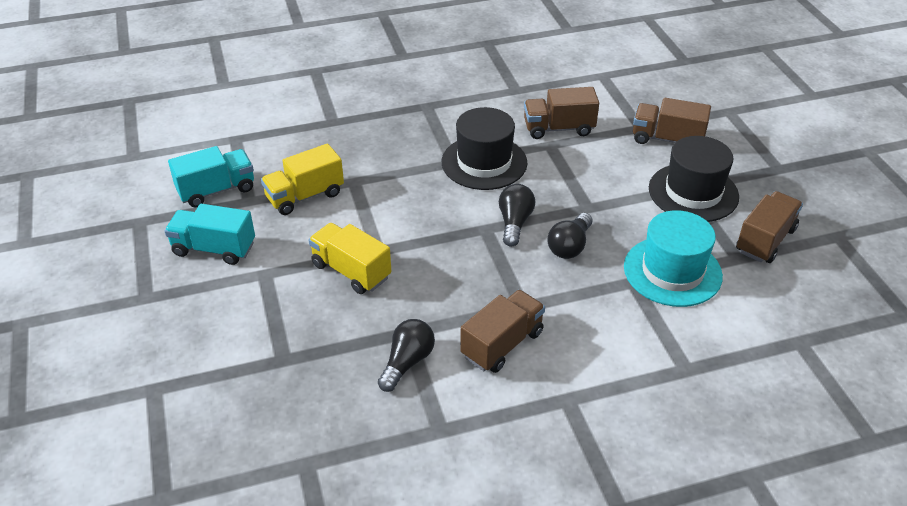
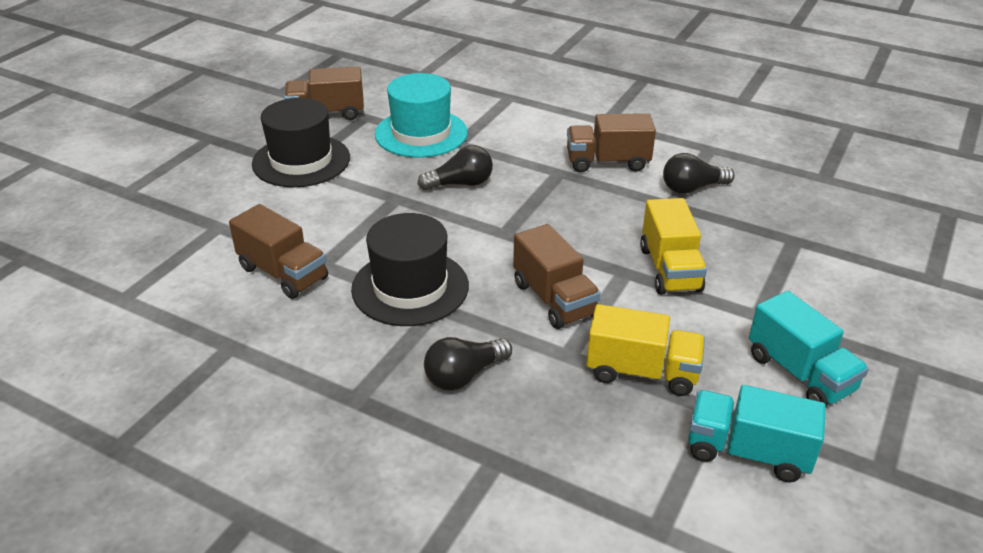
camera: 135 degrees left, 5 degrees down
(514, 223) = (474, 222): black light bulb -> black light bulb (464, 375)
(667, 139) = (225, 204): brown truck -> brown truck (554, 299)

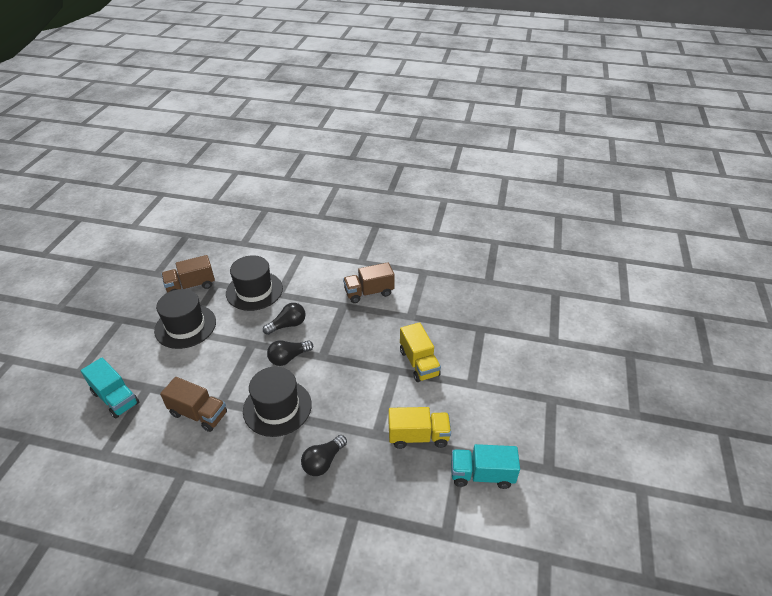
camera: 15 degrees left, 5 degrees up
(421, 133) = (254, 291): turquoise hat -> black hat
(554, 299) = (360, 397): brown truck -> none
(692, 188) = (420, 302): black light bulb -> black light bulb (288, 358)
(799, 373) = (498, 418): turquoise truck -> turquoise truck (115, 398)

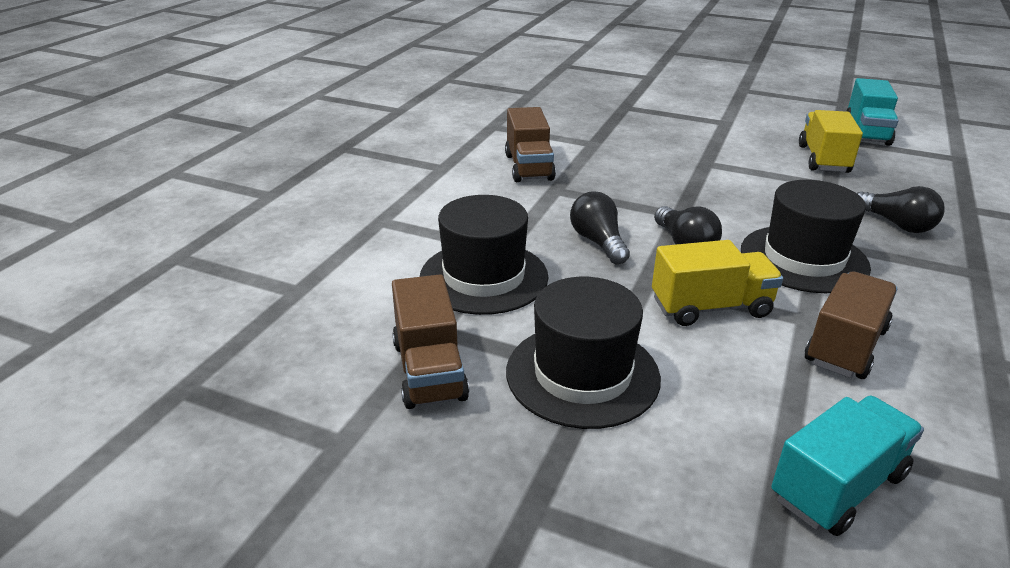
camera: 80 degrees left, 10 degrees down
(419, 363) = (690, 147): yellow truck -> yellow truck (710, 307)

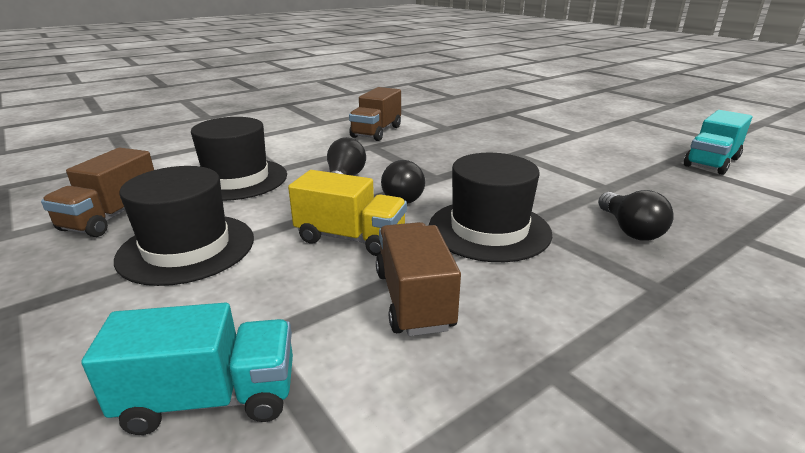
camera: 30 degrees right, 5 degrees down
(823, 159) = (631, 171): yellow truck -> none
(845, 346) = (414, 299): brown truck -> brown truck turned 75 degrees counterclockwise

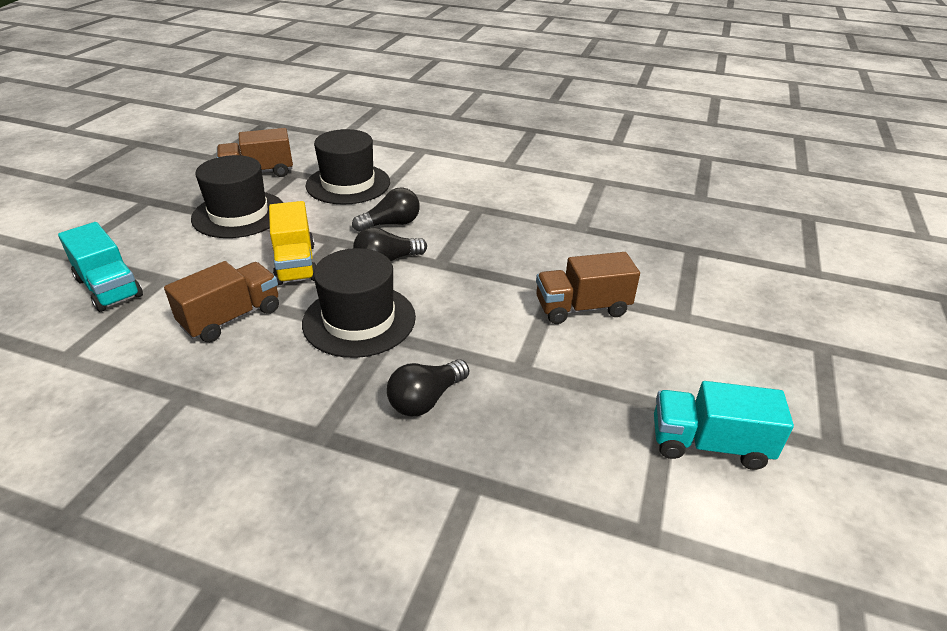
camera: 55 degrees right, 10 degrees up
(376, 132) = (517, 197): brown truck -> brown truck (582, 308)

